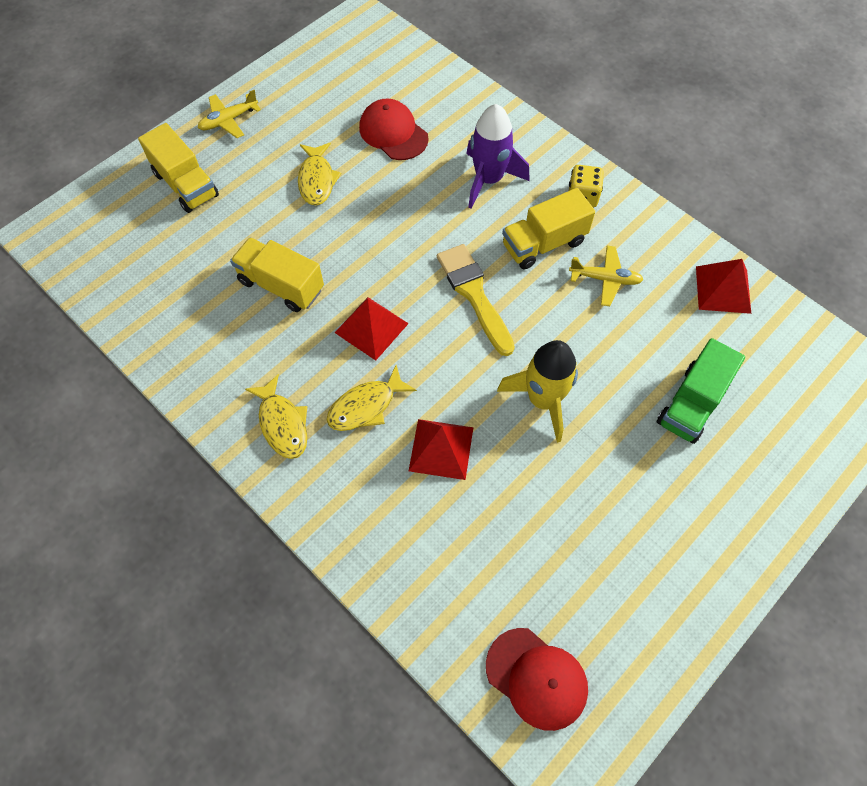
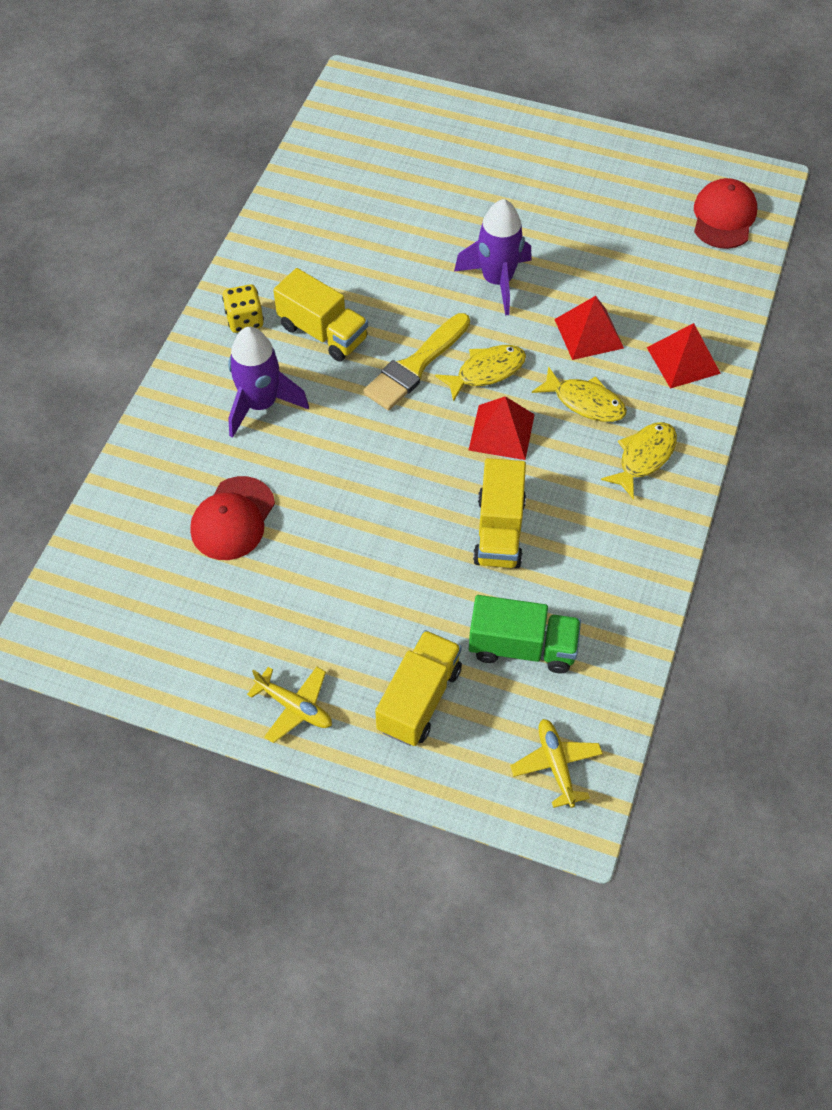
camera: 115 degrees left, 5 degrees down
(317, 180) = (342, 563): yellow fish -> yellow fish (486, 371)
(543, 400) = (497, 281): yellow rocket -> purple rocket
(605, 279) = (341, 275): yellow plane -> yellow plane (556, 765)
(691, 403) = (439, 187): green truck -> green truck (522, 647)
(723, 289) = (306, 193): red pyramid -> red pyramid (683, 360)

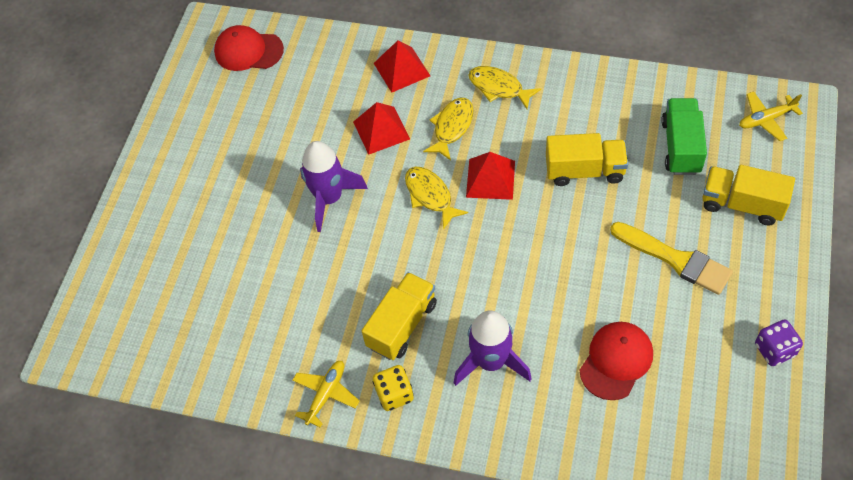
camera: 90 degrees left, 0 degrees up
(206, 684) = (774, 350): none -> purple dice
(233, 519) = (616, 361): red cap -> red cap turned 75 degrees counterclockwise
(295, 707) = (774, 284): yellow plane -> yellow plane (326, 394)
(415, 366) = (431, 247): yellow brush -> yellow brush (675, 259)

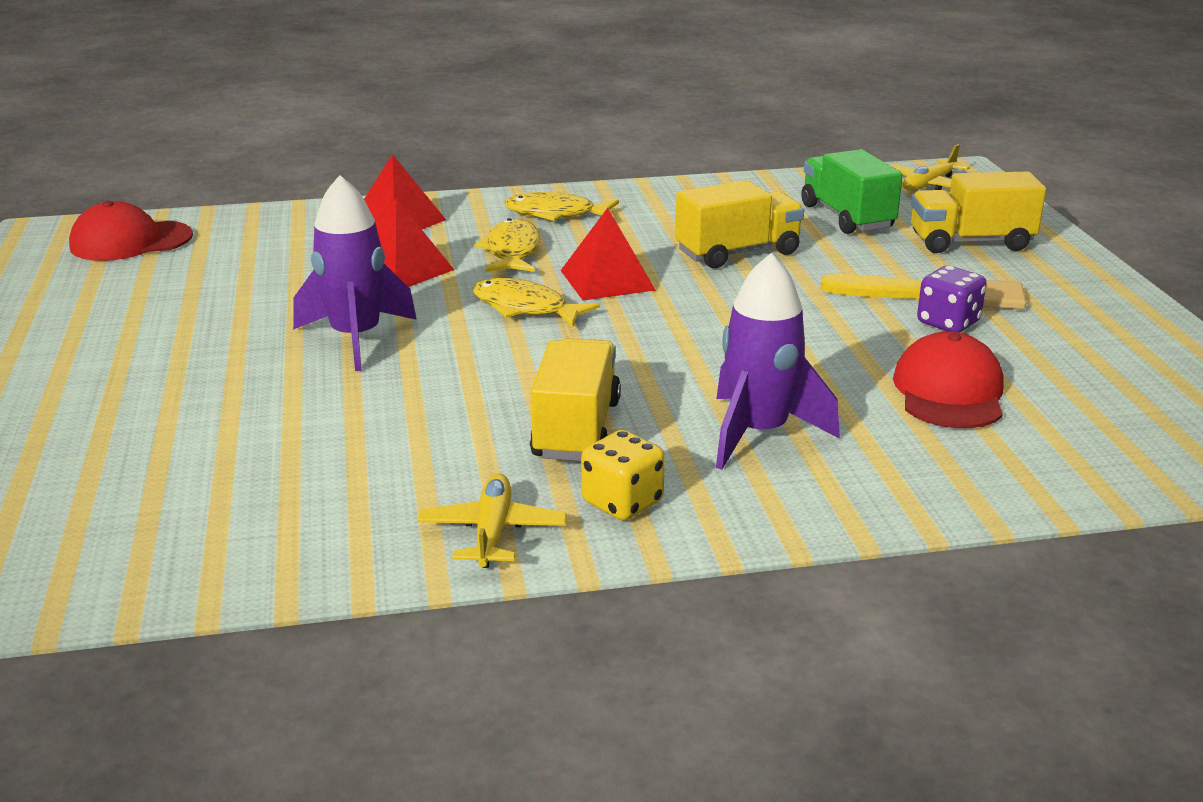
camera: 30 degrees left, 30 degrees down
(774, 350) = (1148, 338): purple dice -> purple dice (948, 323)

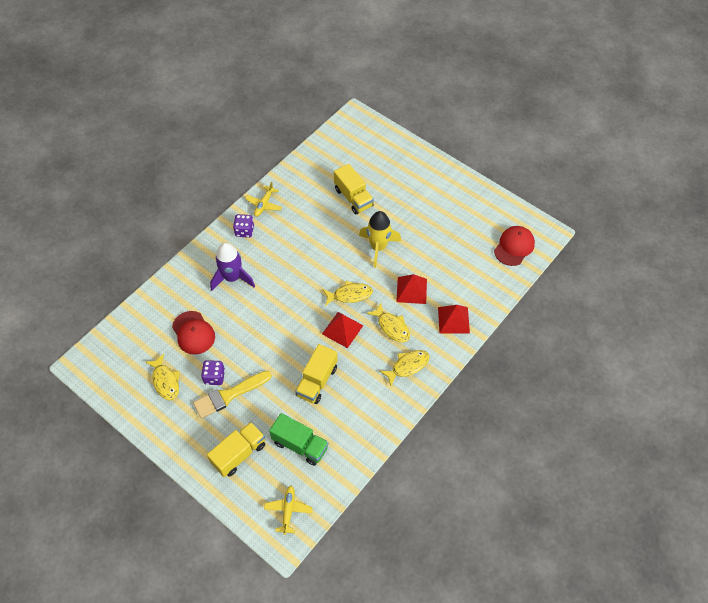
camera: 140 degrees right, 30 degrees up
(356, 338) = (378, 247): purple rocket -> yellow rocket
(492, 532) = (264, 204): yellow plane -> yellow plane turned 60 degrees clockwise
(576, 429) = (279, 249): yellow truck -> yellow truck (353, 198)
(622, 502) = (244, 231): yellow dice -> purple dice
(1073, 356) = (165, 381): none -> yellow fish

